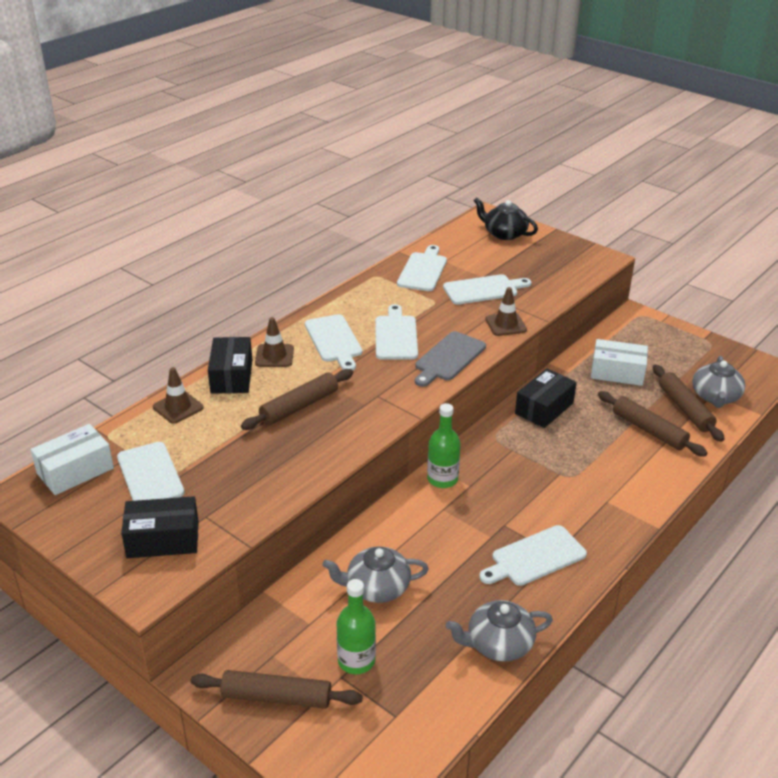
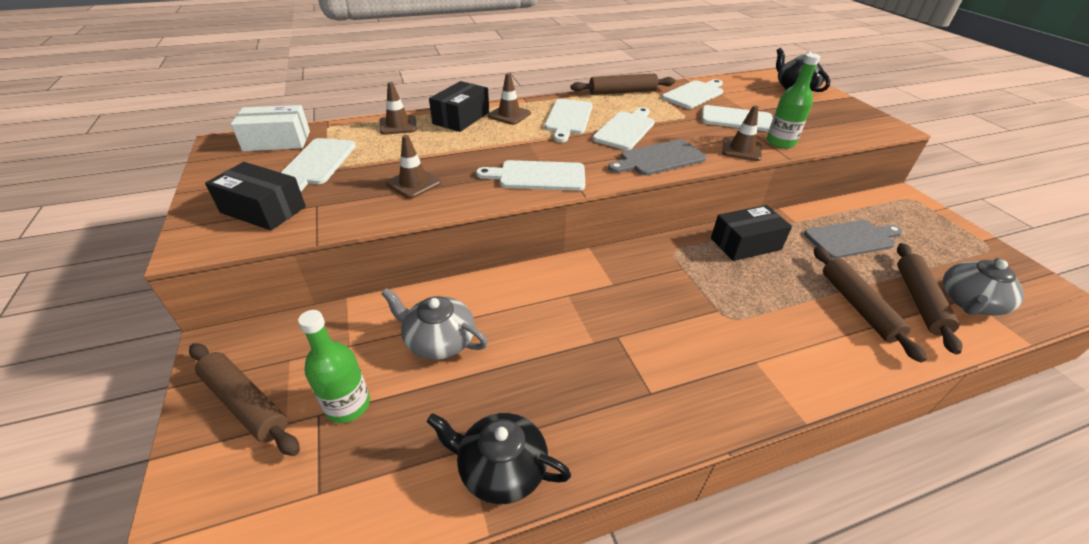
camera: 30 degrees right, 5 degrees up
(267, 462) = (414, 183): none -> brown traffic cone
(299, 406) = (488, 153): brown rolling pin -> brown rolling pin (622, 92)
(442, 479) = (591, 268): green bottle -> green bottle (780, 142)
(498, 644) = (500, 468): grey teapot -> black teapot
(535, 557) = (624, 386): white cutting board -> white cutting board (538, 176)
(617, 372) = (852, 239): white box -> grey cutting board

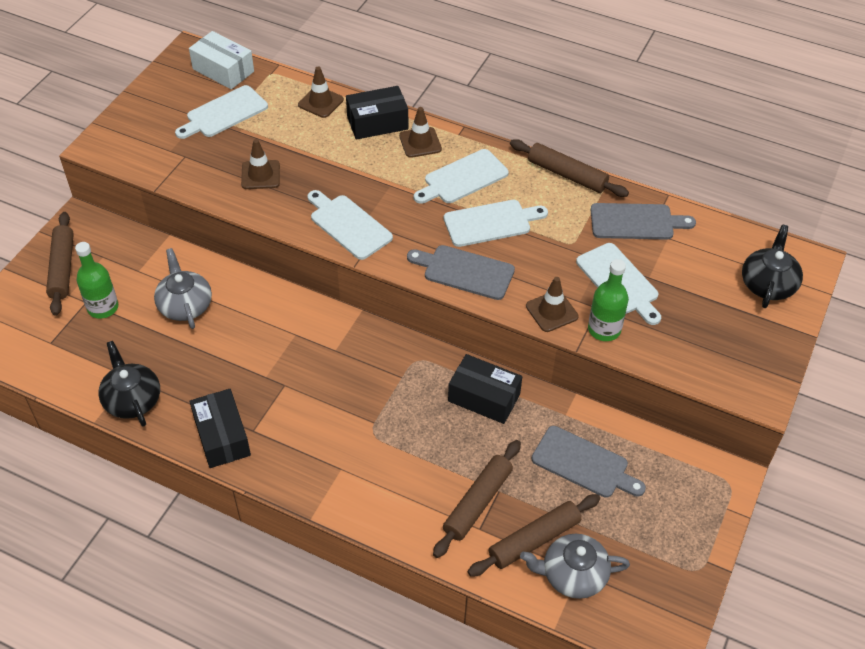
camera: 45 degrees right, 10 degrees up
(263, 209) = (154, 140): black box -> black box (222, 436)
(694, 94) = (636, 222): white cutting board -> grey cutting board

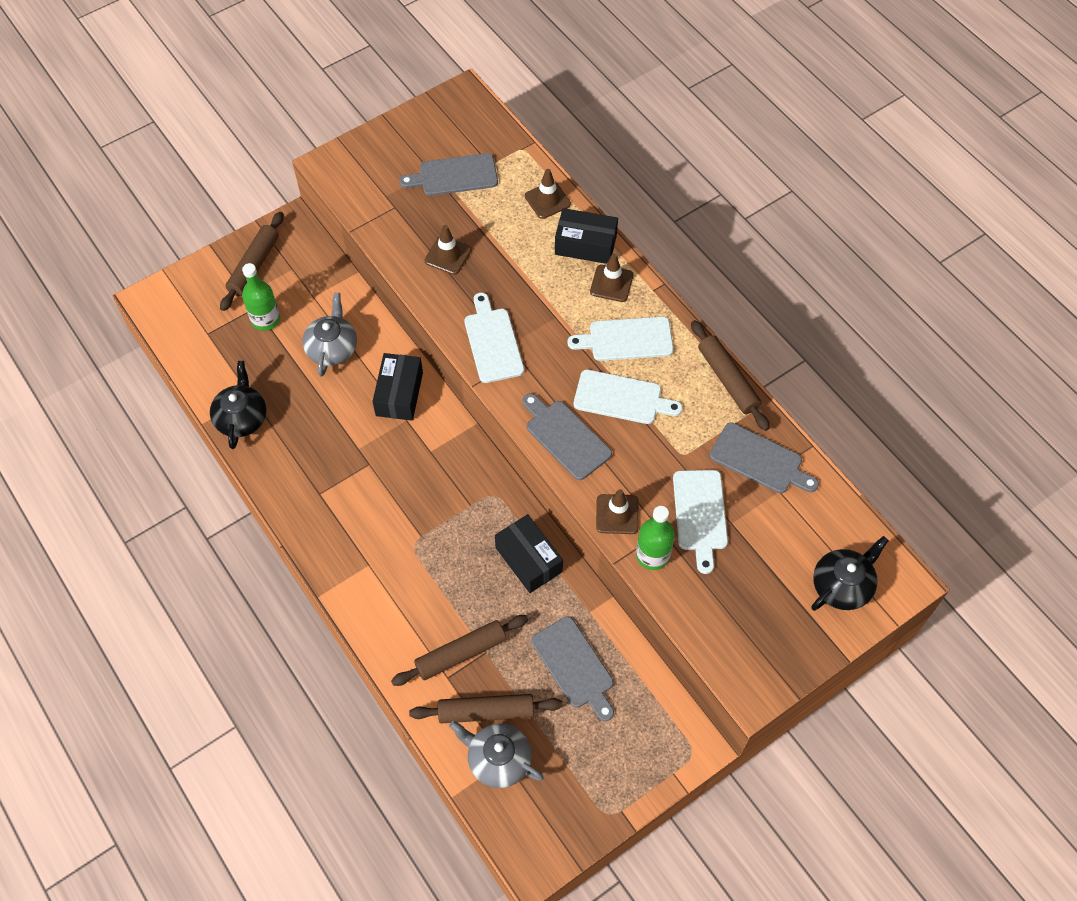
camera: 30 degrees right, 10 degrees up
(222, 436) = (292, 487): black box -> black box (399, 394)
(223, 70) = (480, 128): white box -> none
(224, 113) = (454, 175): white cutting board -> grey cutting board

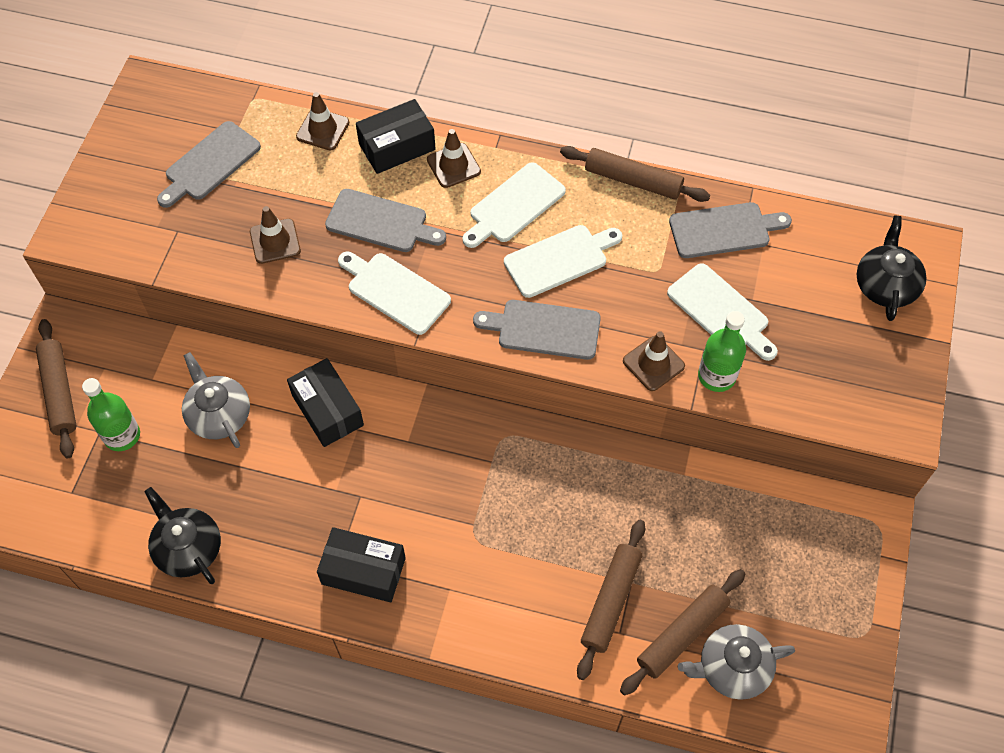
camera: 40 degrees left, 0 degrees up
(528, 559) = (589, 470): black box -> black box (363, 571)
(574, 666) = (716, 531): grey cutting board -> grey cutting board (381, 222)

